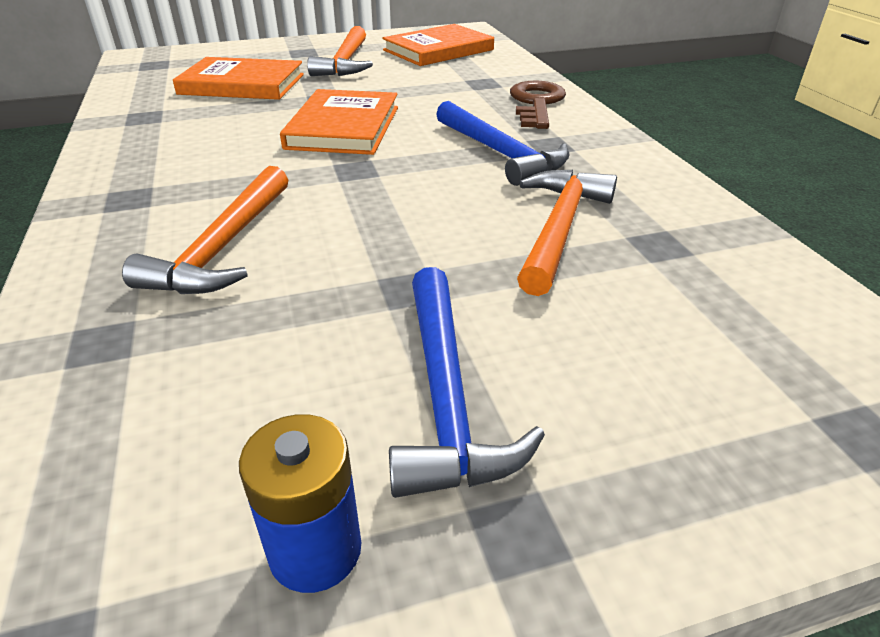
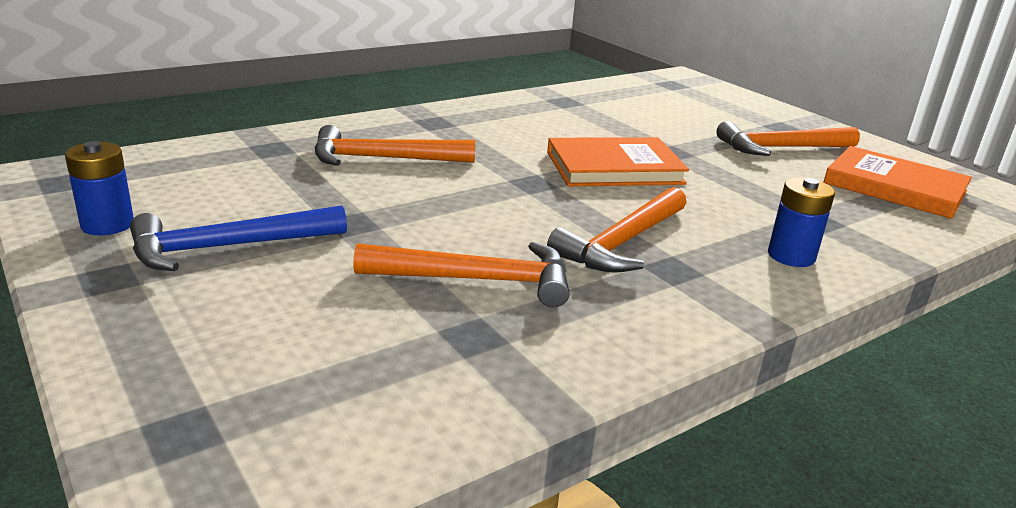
camera: 70 degrees right, 10 degrees down
(242, 84) = (666, 118): orange book -> none
(500, 153) = (622, 242): blue hammer -> orange hammer
(536, 103) = (791, 256): brown key -> blue battery

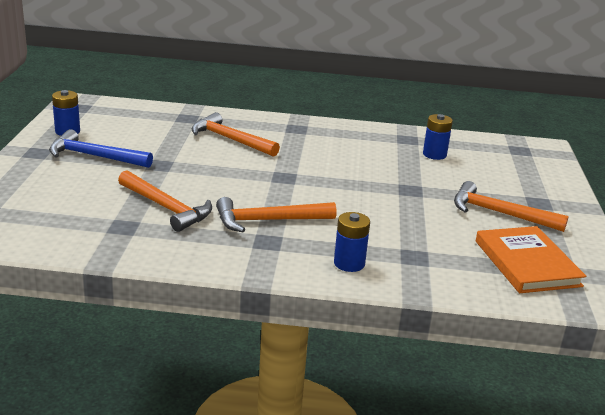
camera: 40 degrees right, 0 degrees up
(614, 168) = (349, 185): orange book -> none
(618, 109) = (434, 154): none -> blue battery

